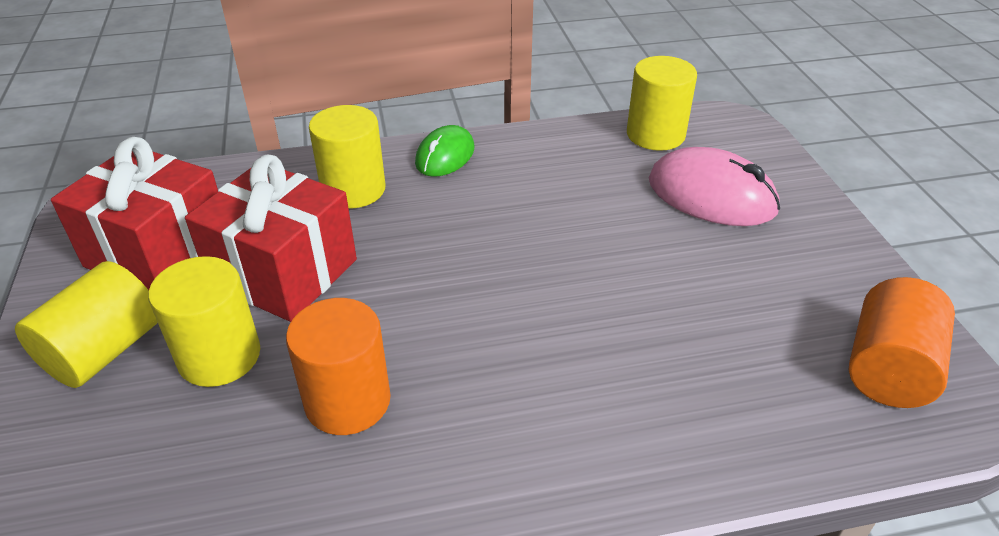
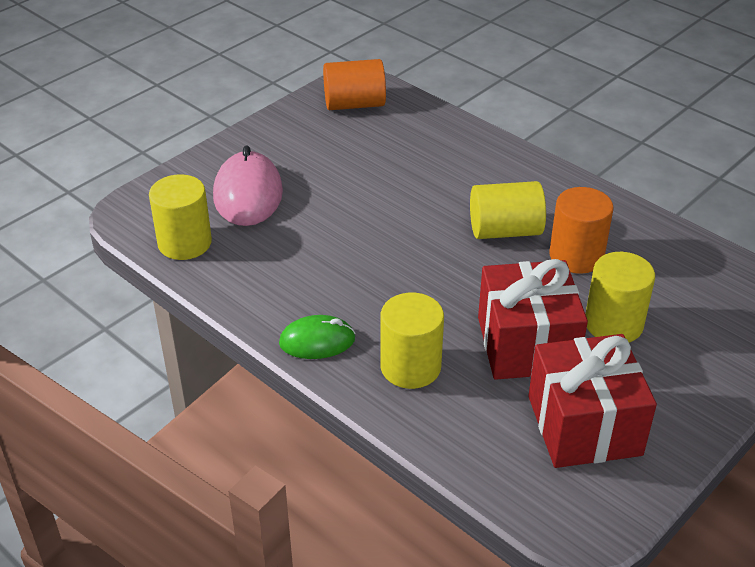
camera: 125 degrees left, 0 degrees up
(104, 350) = (672, 378): yellow cylinder -> yellow cylinder (505, 231)

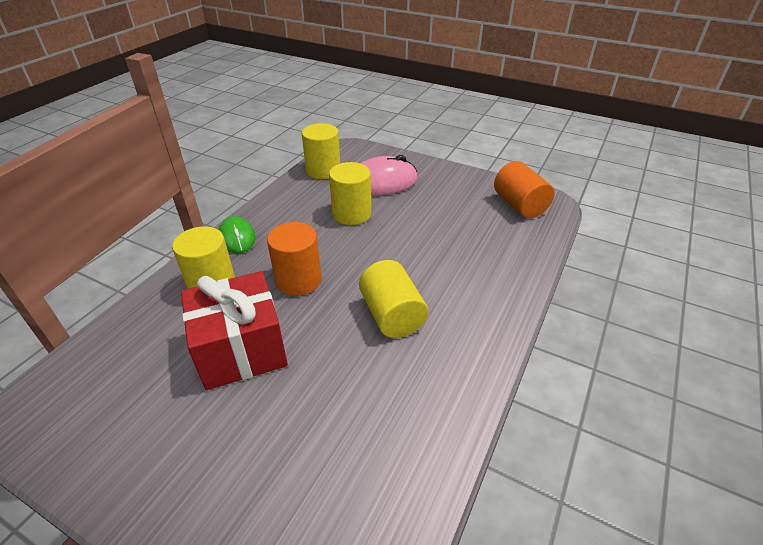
camera: 75 degrees right, 0 degrees up
(576, 256) = (372, 371): orange cylinder -> orange cylinder (298, 280)
(584, 425) = (138, 402): red gift -> none
(613, 324) = (275, 413): yellow cylinder -> yellow cylinder (351, 214)

